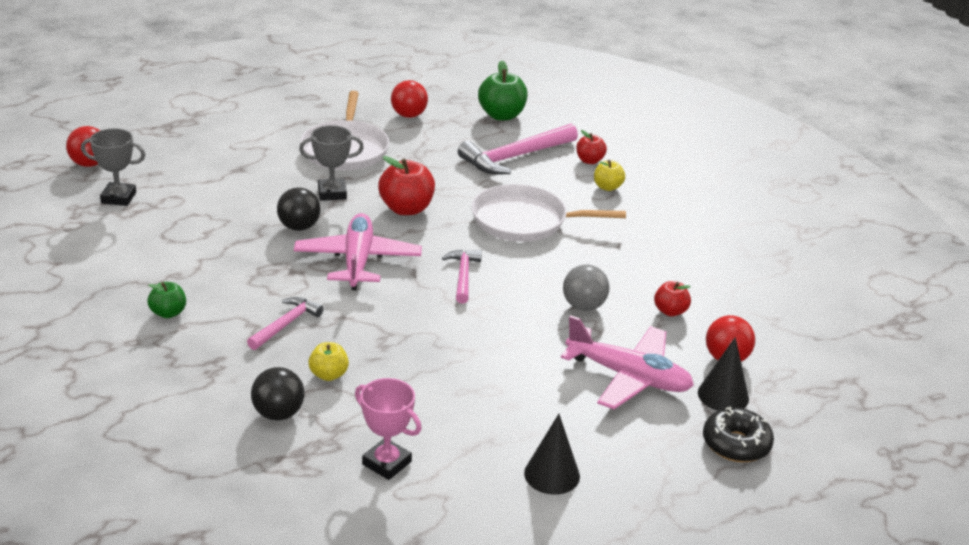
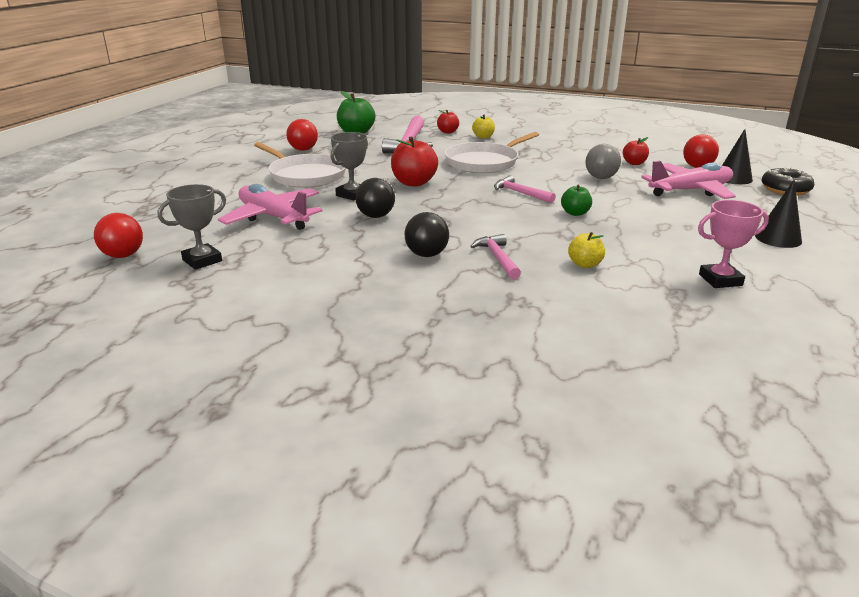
camera: 45 degrees left, 5 degrees down
(168, 313) = (413, 294): green apple -> green apple (575, 213)
(278, 414) = (616, 296): black ball -> black ball (426, 254)
(358, 261) = (452, 213): pink plane -> pink plane (273, 217)

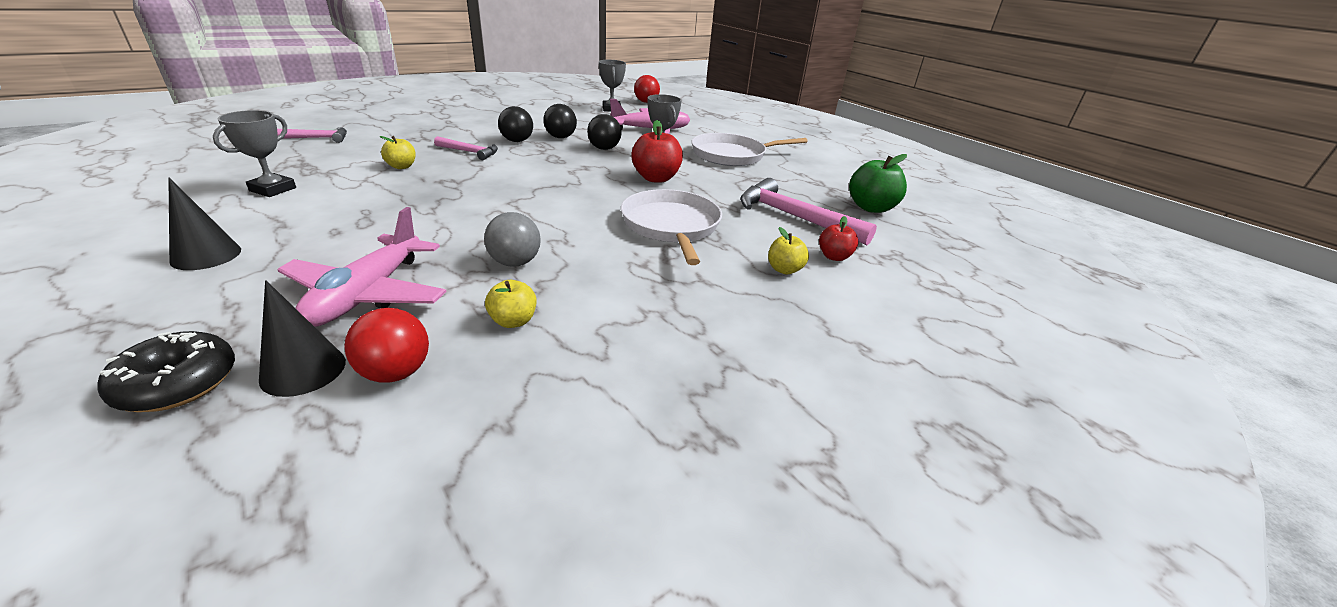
camera: 120 degrees right, 5 degrees up
(303, 149) = (816, 172): red ball -> none
(376, 242) = (560, 137): none -> black ball
(520, 193) = (555, 203): pink hammer -> pink hammer (316, 138)
(575, 213) = (470, 203): green apple -> none
(634, 163) = (513, 321): red apple -> yellow apple
(720, 280) = (273, 189): pink trophy -> grey trophy

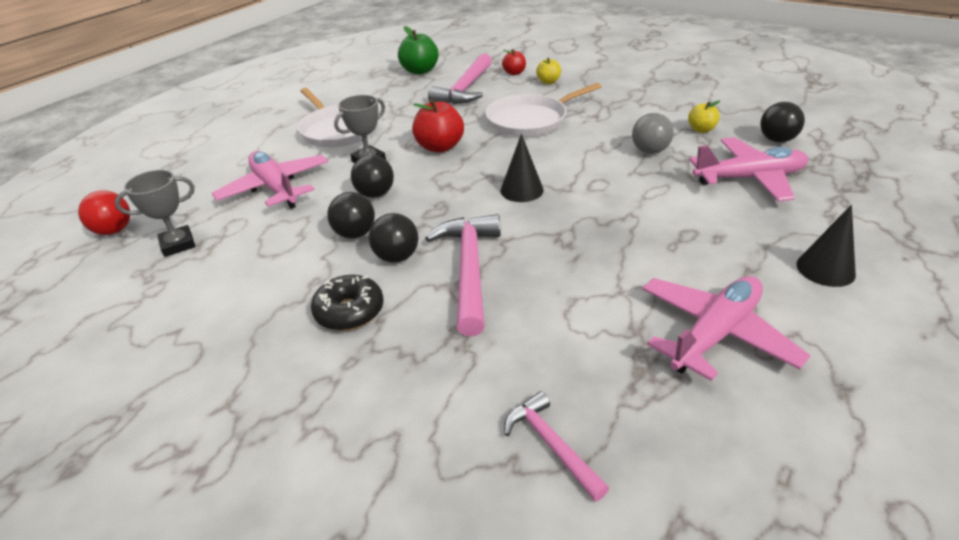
camera: 105 degrees left, 5 degrees up
(178, 384) = (874, 185): black donut -> black donut (349, 311)
(273, 189) = (715, 334): grey trophy -> pink plane
(303, 370) = (814, 161): black cone -> black cone (521, 190)
(396, 372) = (777, 140): red ball -> black ball
(401, 166) = (562, 290): yellow apple -> none
(469, 152) = (469, 270): pink hammer -> pink hammer, size x1.77

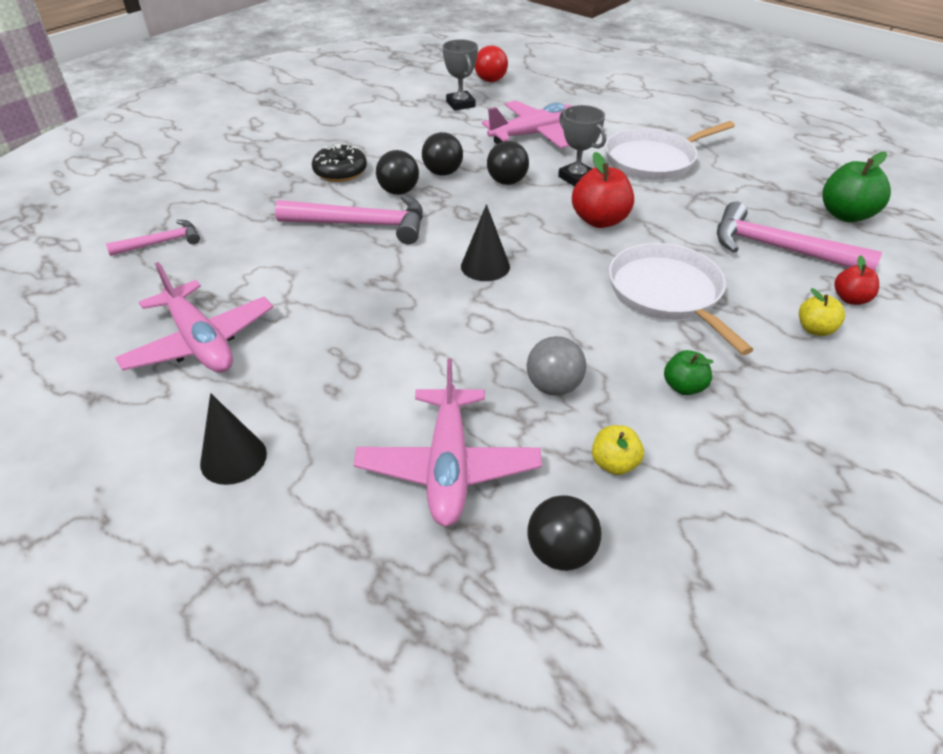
camera: 95 degrees right, 5 degrees up
(622, 114) = (684, 387): none -> green apple

